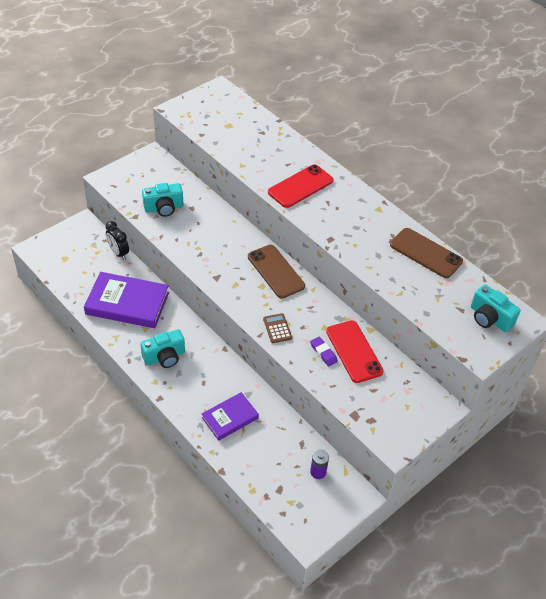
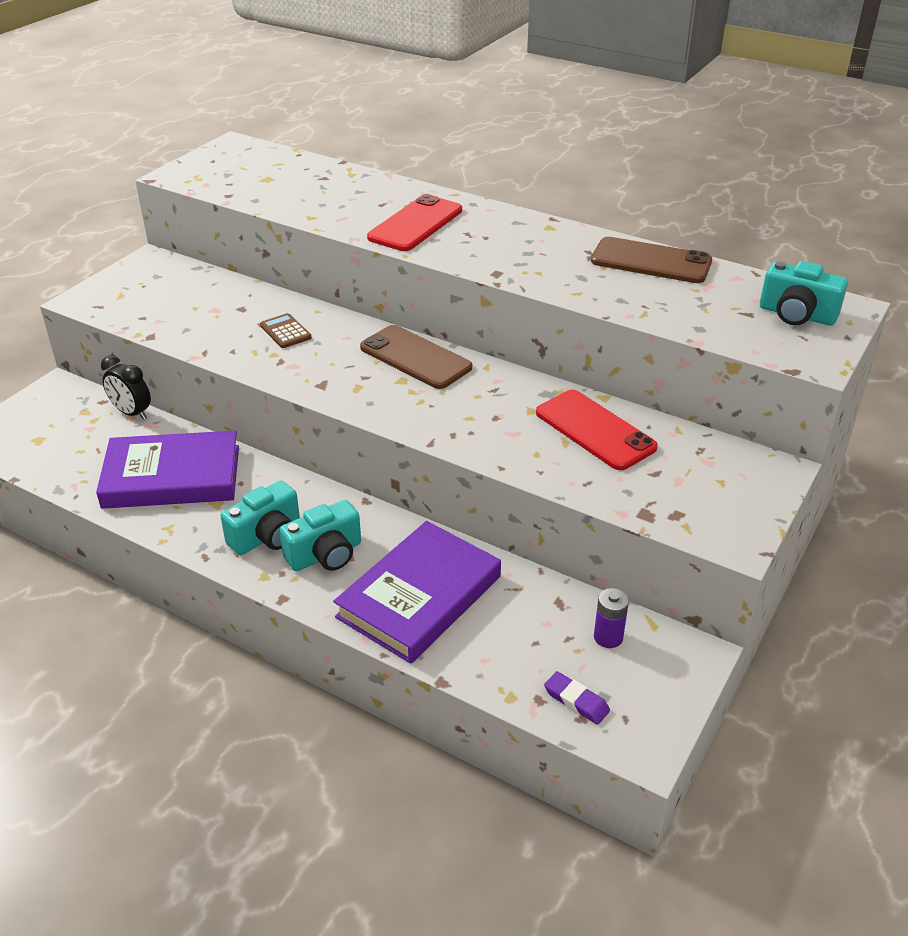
camera: 15 degrees left, 10 degrees down
(164, 208) = (195, 317): turquoise camera -> turquoise camera (325, 555)
(230, 418) = (419, 597): purple book -> purple book, size x1.67
(277, 328) = (455, 428): brown calculator -> brown calculator (285, 332)
(323, 353) = (547, 443): purple eraser -> purple eraser (576, 701)

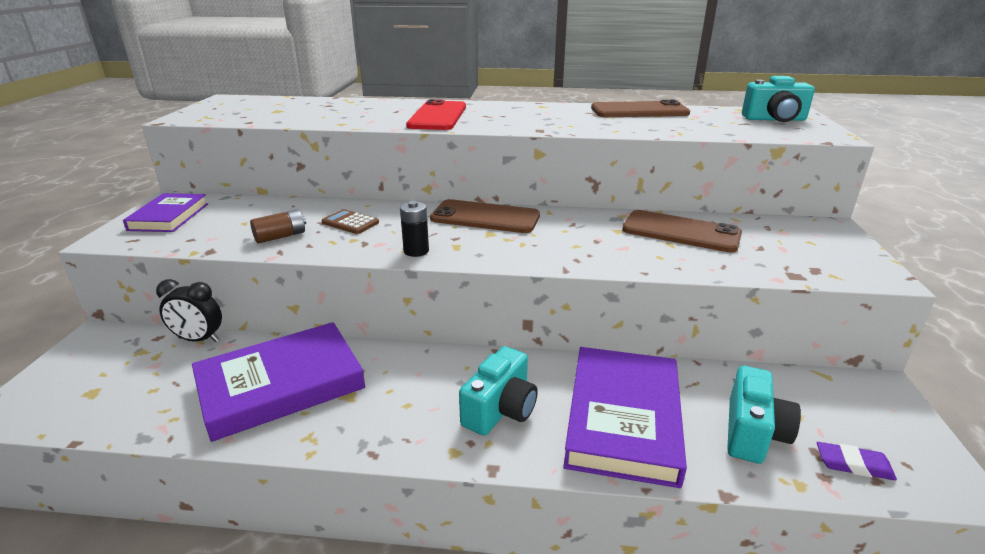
camera: 25 degrees left, 10 degrees down
(138, 283) = (169, 217): none -> purple book
(215, 334) = (280, 236): none -> brown battery
(267, 536) = (426, 411): turquoise camera -> turquoise camera (753, 433)
(317, 383) = (416, 251): none -> black battery
(594, 430) = (680, 232): red phone -> brown phone
(608, 637) = (808, 398): purple battery -> none

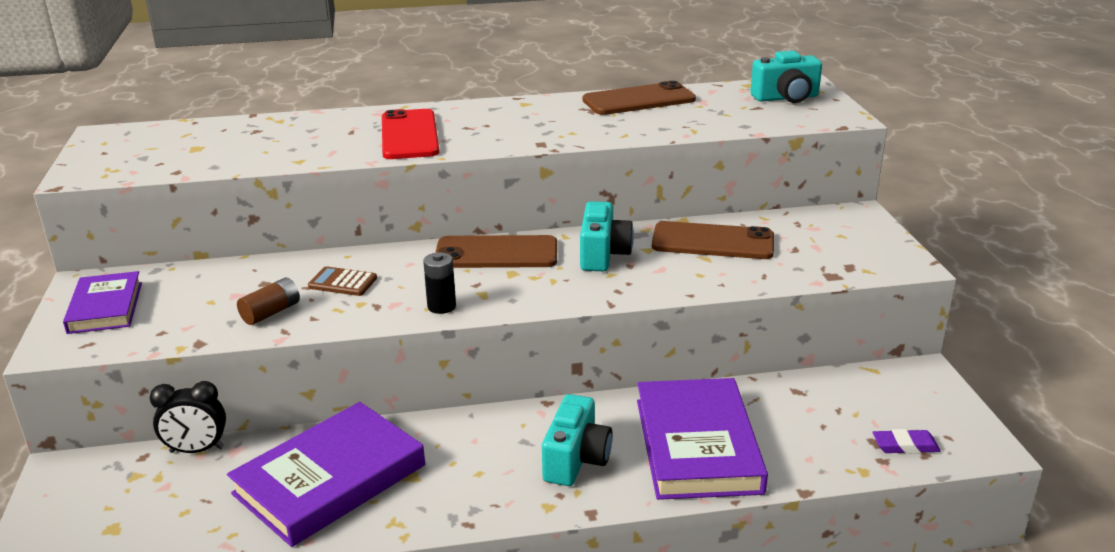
camera: 15 degrees left, 0 degrees up
(753, 433) = (817, 435): turquoise camera -> turquoise camera (603, 254)

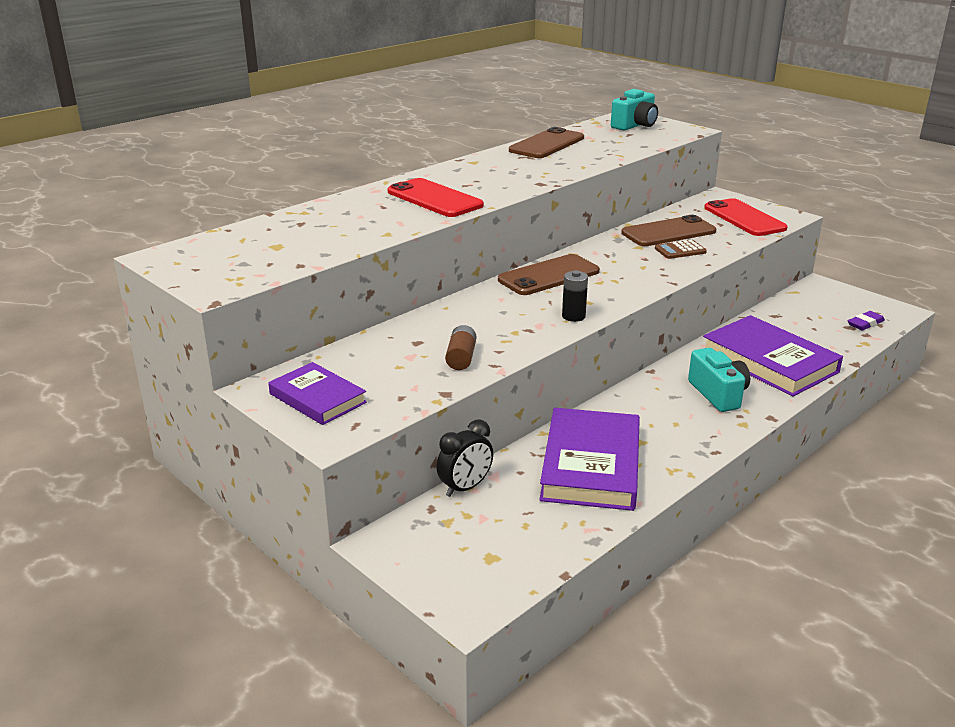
camera: 35 degrees left, 0 degrees up
(342, 282) = (476, 324): brown calculator -> brown calculator (680, 250)
(603, 254) = (617, 257): turquoise camera -> none
(839, 251) = (744, 218): none -> red phone

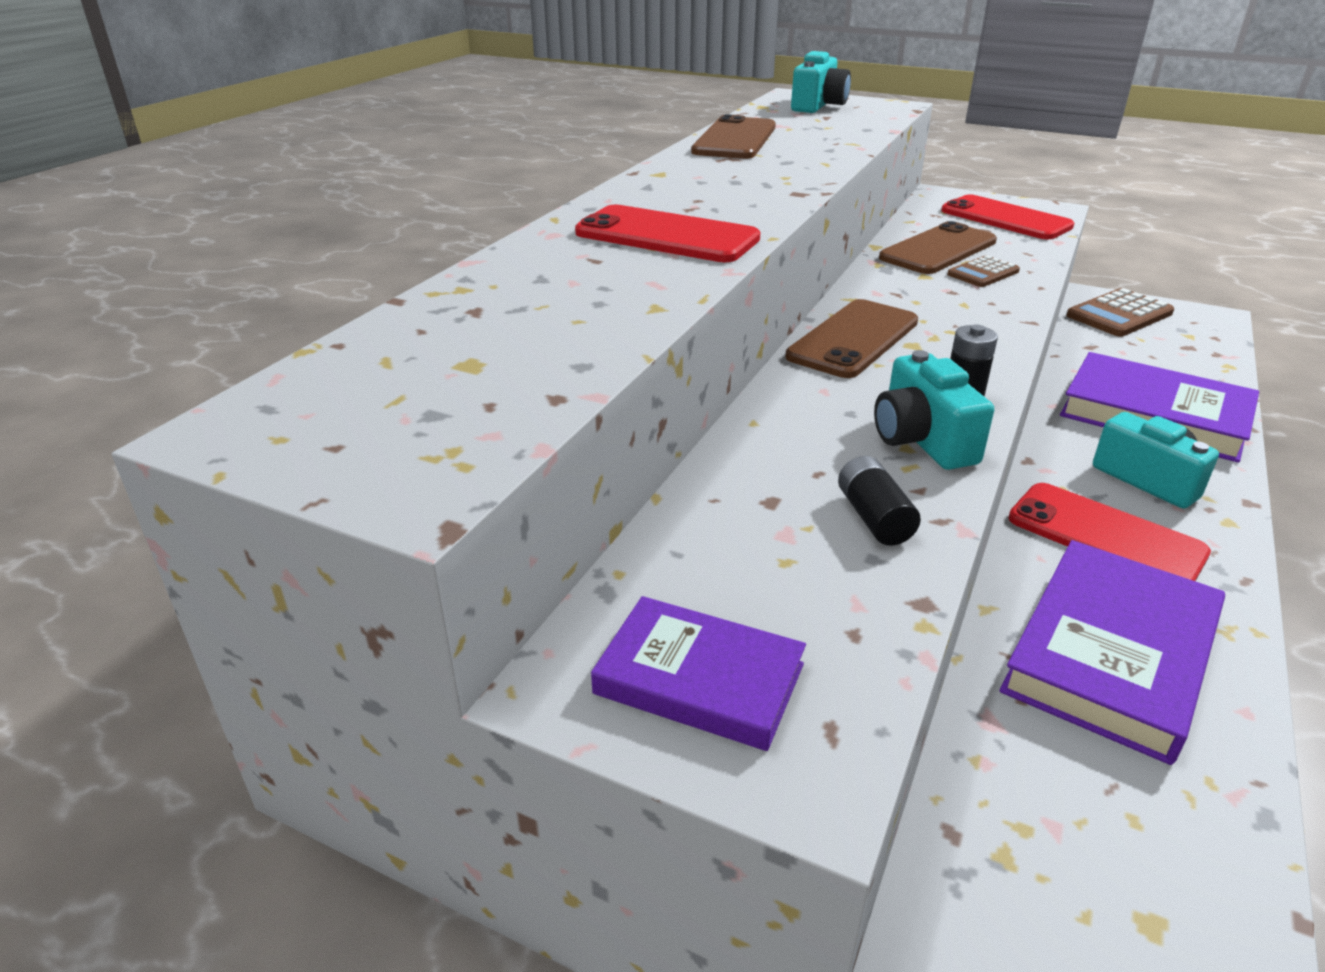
camera: 20 degrees left, 5 degrees up
(461, 358) = (874, 517): brown battery -> black battery
(465, 487) = (967, 763): black clock -> none
(527, 330) = (922, 440): none -> turquoise camera
(591, 465) = (1111, 654): purple book -> purple book turned 45 degrees clockwise
(654, 415) = (1105, 536): none -> red phone
(823, 299) = (1119, 314): none -> brown calculator
(865, 324) = (1199, 339): purple eraser -> none

